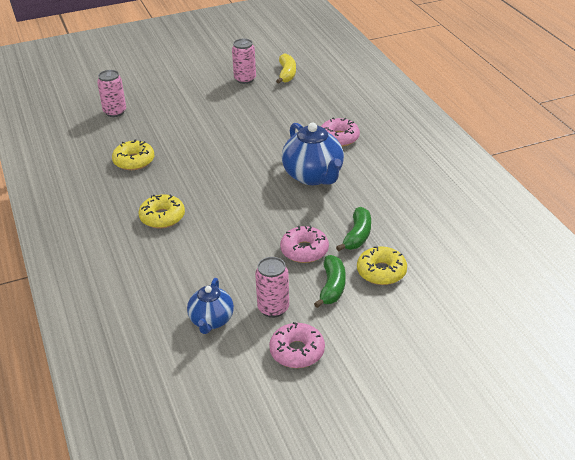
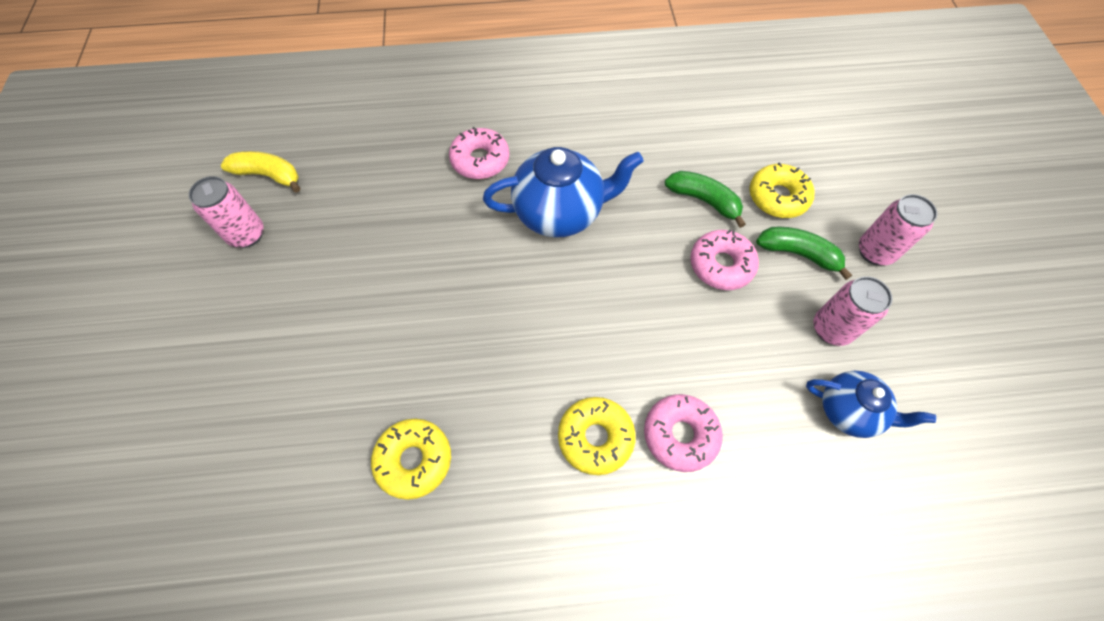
camera: 75 degrees left, 25 degrees up
(115, 112) = (225, 473): pink can -> pink can (875, 252)
(297, 351) = (911, 321): pink donut -> pink donut (680, 435)

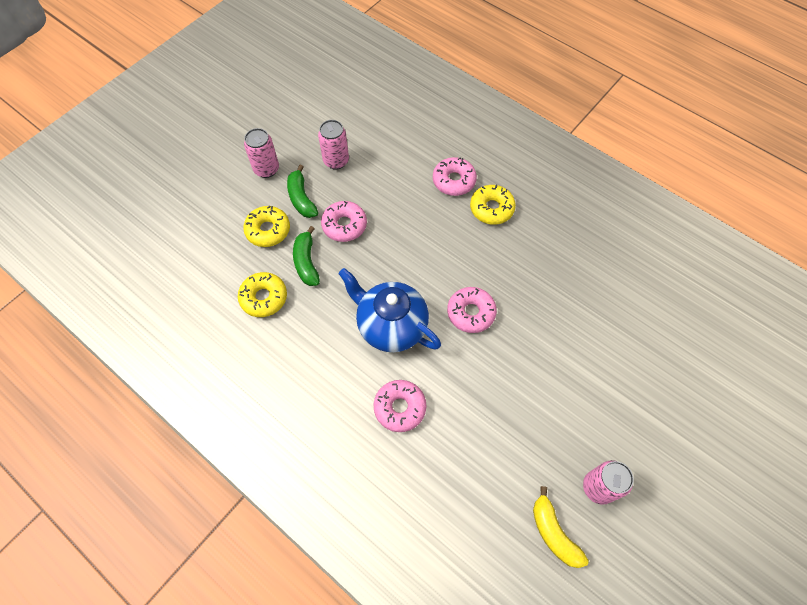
camera: 135 degrees left, 0 degrees up
(414, 460) = (583, 266): yellow donut -> yellow donut (264, 298)
(496, 288) = (471, 313): none -> pink donut
(849, 411) = (374, 133): blue teapot -> none

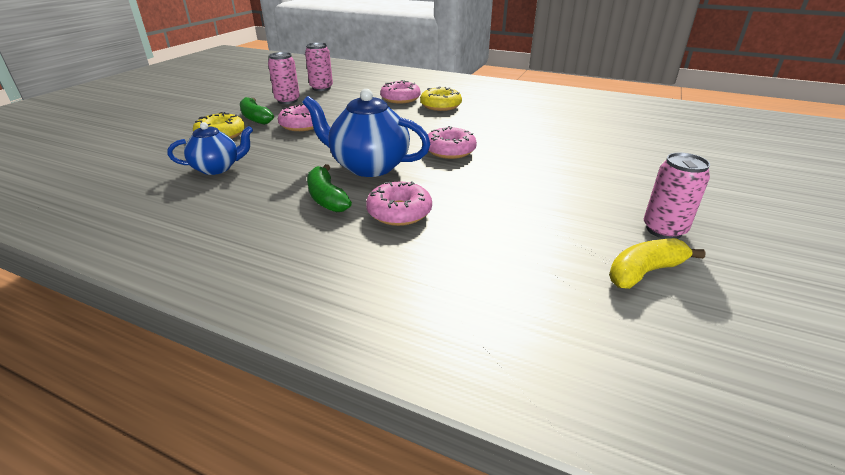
camera: 15 degrees left, 30 degrees down
(264, 298) = (217, 168): yellow donut -> blue teapot
(266, 169) = (218, 109): pink can -> pink can (321, 88)
(306, 262) = (265, 145): green banana -> green banana (326, 198)
(553, 533) = (644, 272): yellow banana -> yellow banana turned 105 degrees clockwise

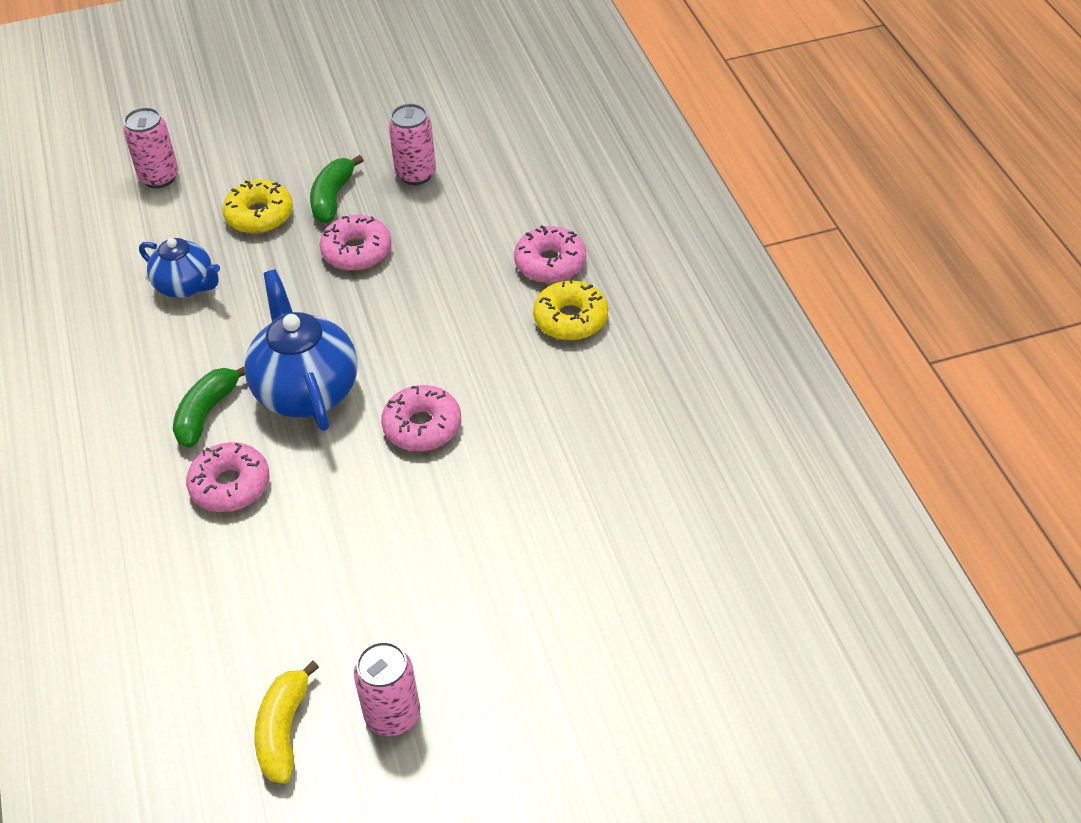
camera: 50 degrees right, 15 degrees up
(321, 88) = (498, 163): pink can -> pink can (159, 177)
(644, 272) = (284, 731): yellow banana -> yellow banana turned 105 degrees counterclockwise

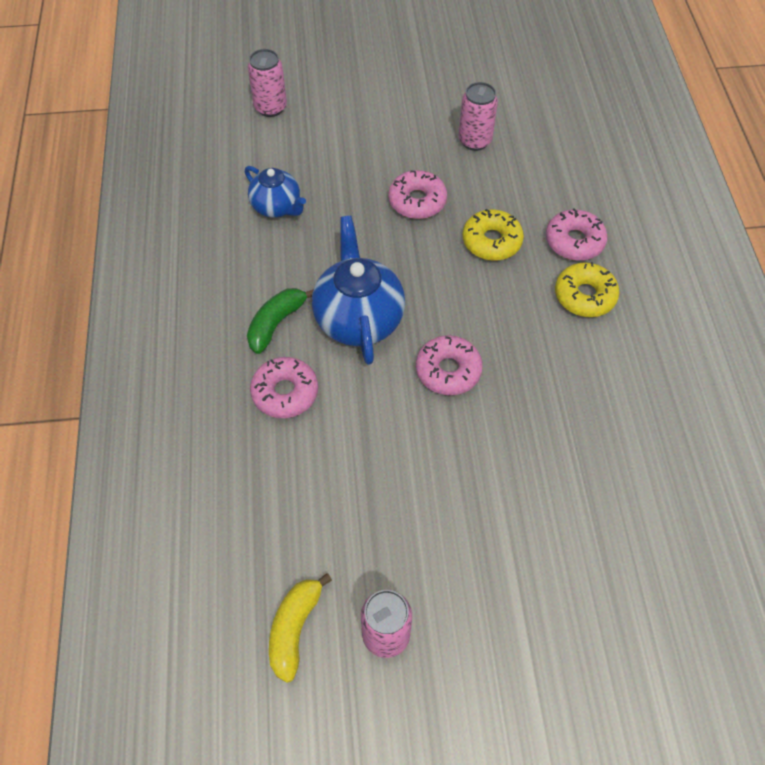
camera: 10 degrees right, 10 degrees up
(259, 215) = (344, 155): yellow donut -> yellow donut (491, 241)
(332, 198) = (404, 150): green banana -> none

